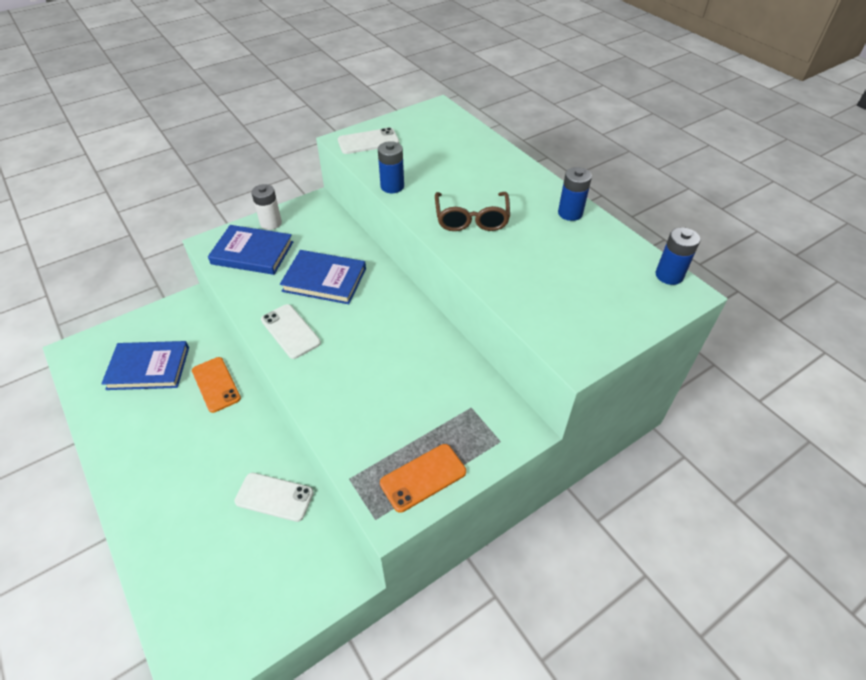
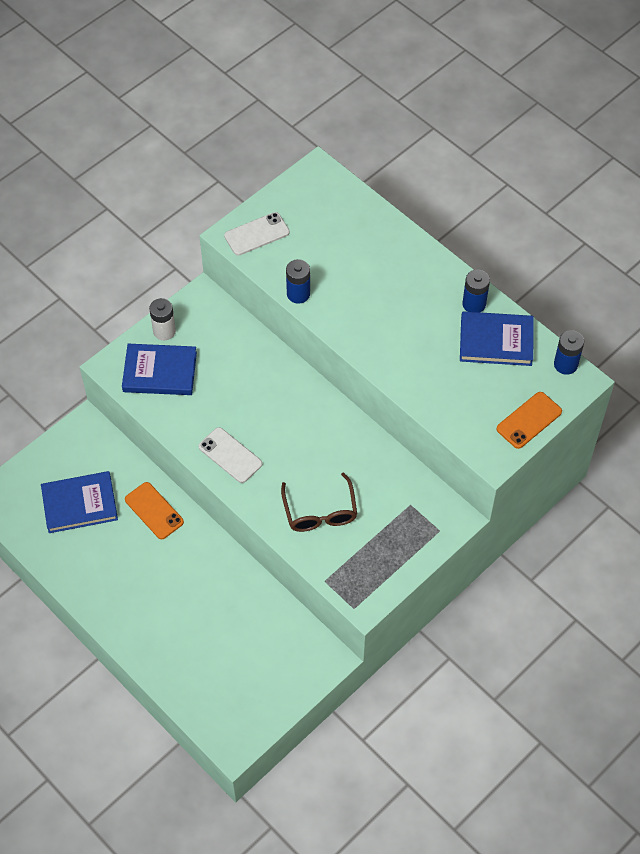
camera: 10 degrees left, 10 degrees up
(274, 497) = (248, 606): white phone -> none
(324, 280) = (243, 393): blue book -> blue book (496, 341)
(423, 477) = (383, 570): orange phone -> orange phone (529, 420)
(471, 219) = (383, 325): brown glasses -> brown glasses (320, 512)

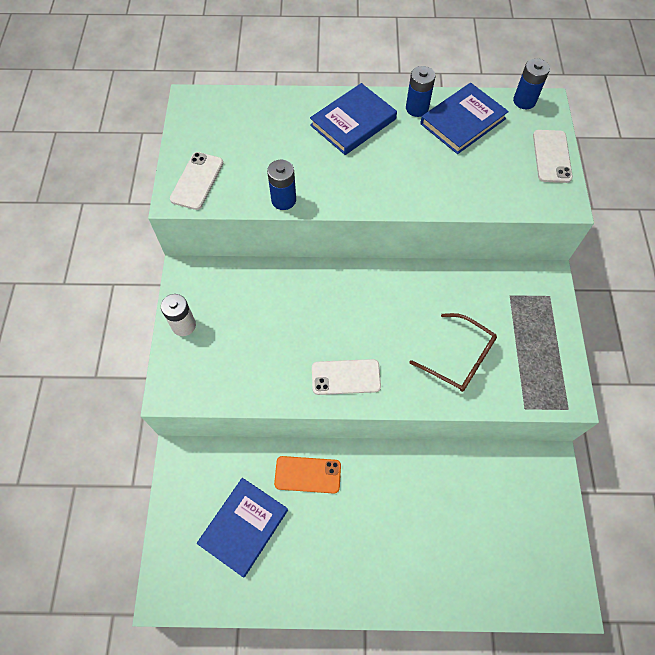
camera: 45 degrees left, 5 degrees up
(160, 372) = (216, 361): blue book -> blue book (353, 122)
(529, 420) = (551, 156): orange phone -> white phone

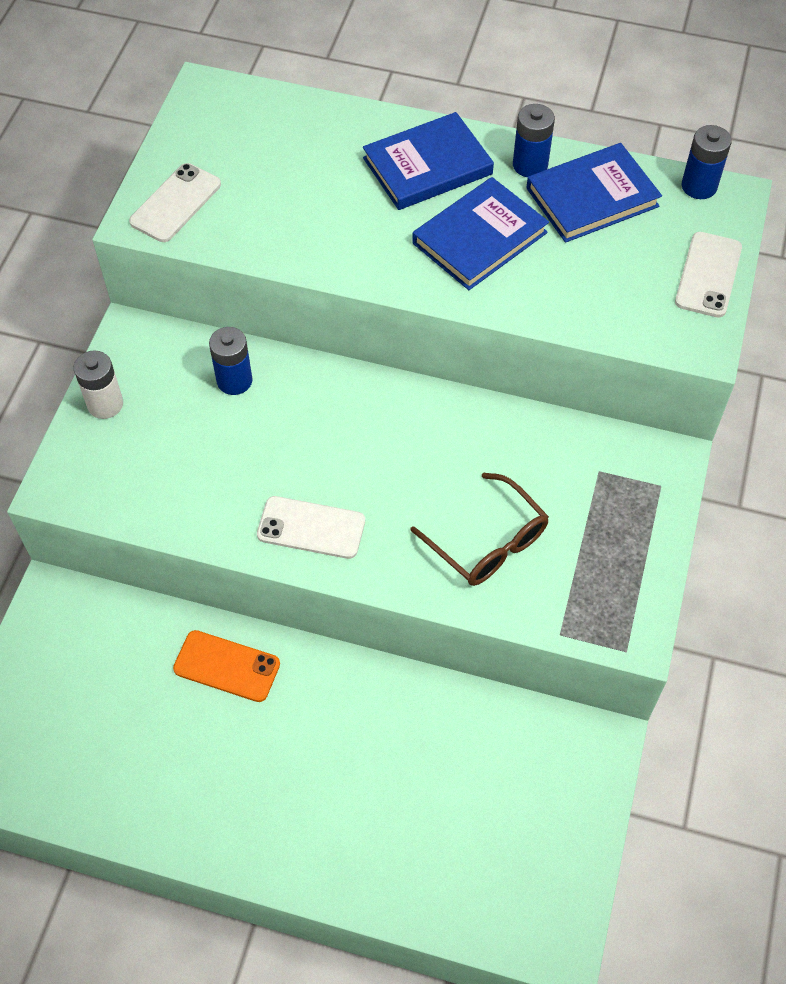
camera: 15 degrees right, 5 degrees down
(243, 527) = (111, 713): blue book -> blue book (479, 238)
(283, 200) = (287, 254): blue battery -> blue battery (234, 380)

